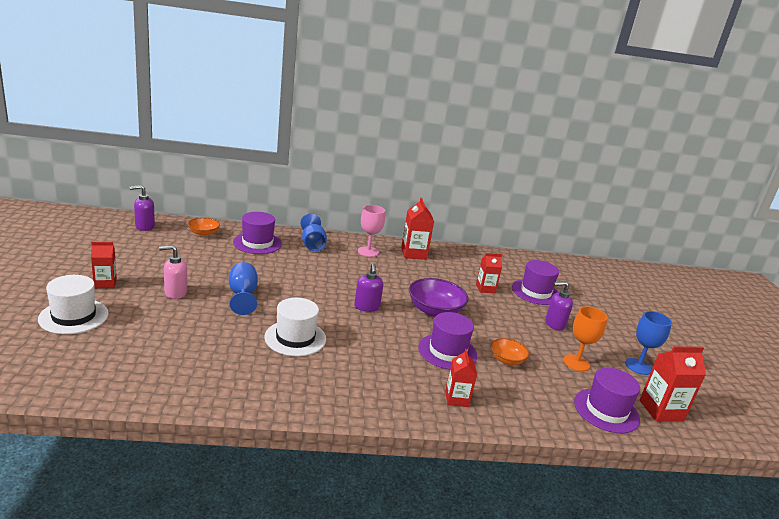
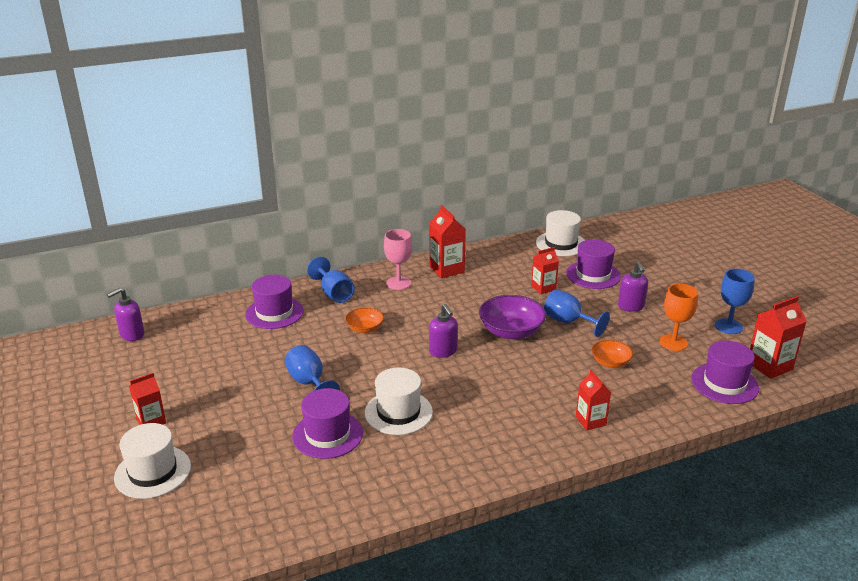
camera: 15 degrees left, 5 degrees up
(175, 292) = (236, 405): pink soap dispenser -> none
(203, 233) = (205, 320): orange bowl -> orange bowl (365, 328)
(447, 351) = (551, 373): purple hat -> purple hat (327, 434)
(490, 318) = (568, 322): none -> blue goblet
(522, 263) = (561, 244): none -> white hat
(554, 324) = (631, 306): purple soap dispenser -> purple soap dispenser turned 75 degrees counterclockwise

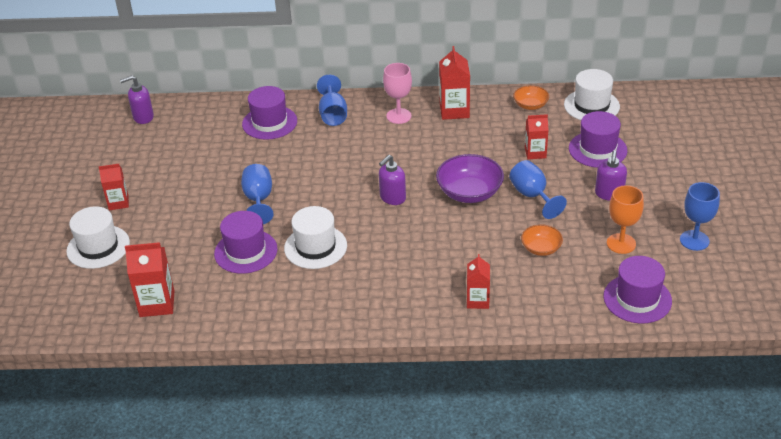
camera: 25 degrees right, 10 degrees up
(365, 328) = (338, 157): orange bowl -> orange bowl (530, 105)
(443, 351) = (392, 198): purple soap dispenser -> purple soap dispenser turned 45 degrees clockwise
(769, 366) = (700, 293): red carton -> red carton (157, 303)

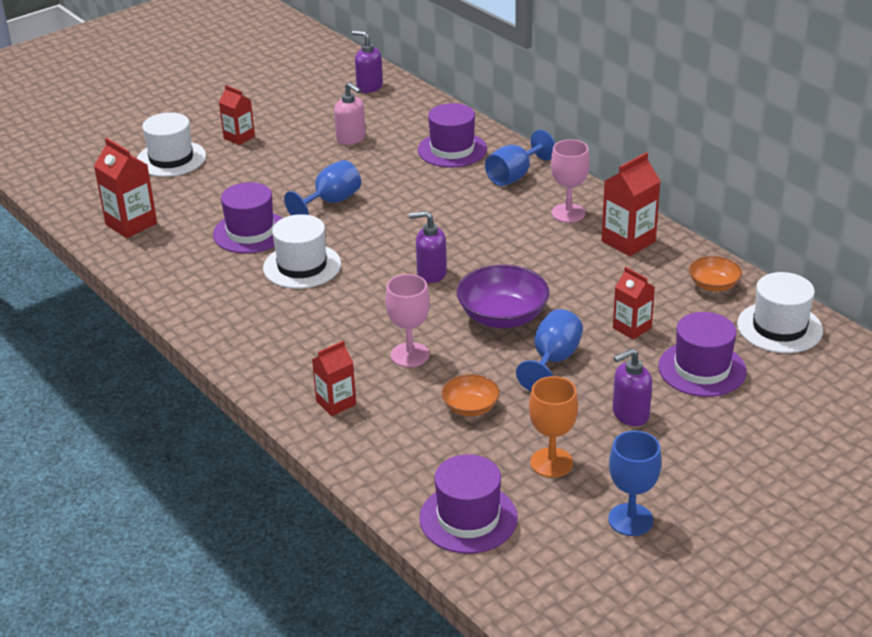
camera: 50 degrees right, 5 degrees down
(195, 155) = (351, 139): none -> pink soap dispenser
(464, 247) = (410, 355): none -> pink goblet

